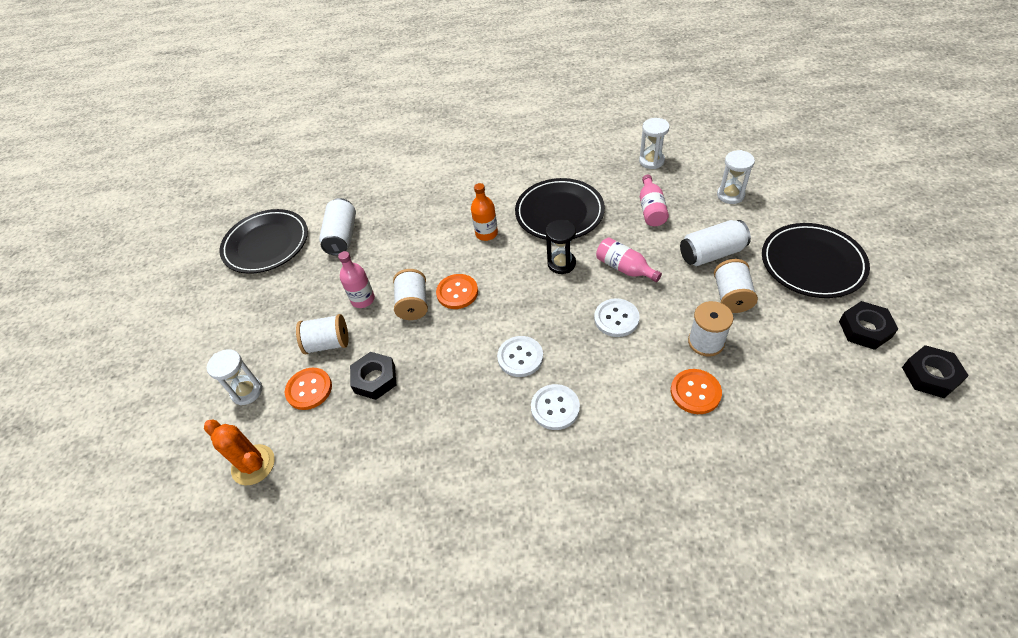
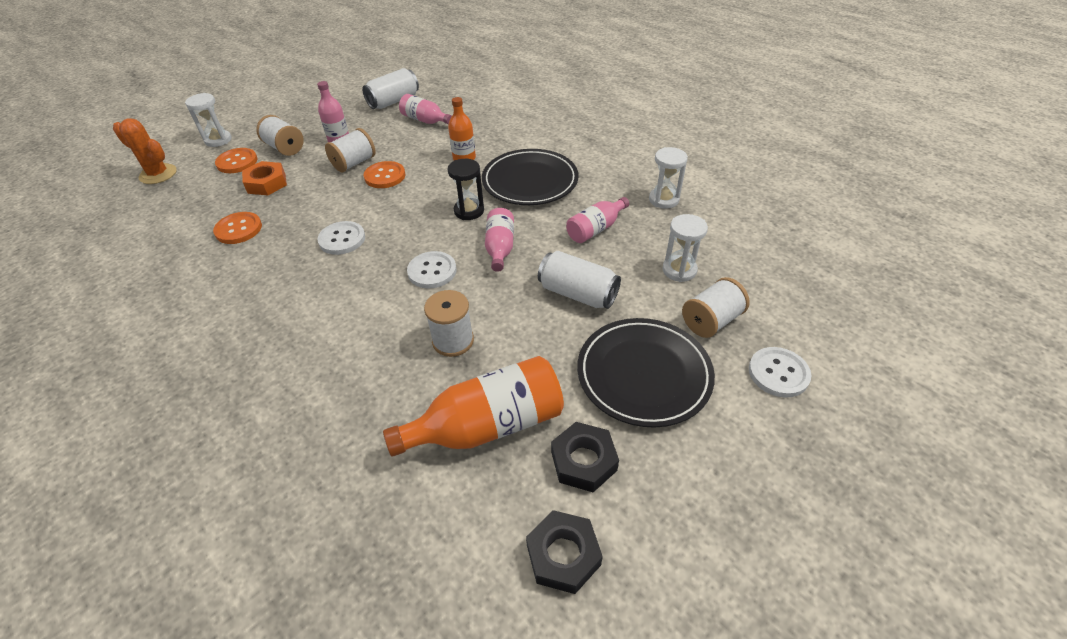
camera: 45 degrees right, 5 degrees down
(253, 465) = (158, 174): orange cactus -> orange cactus turned 60 degrees counterclockwise
(266, 244) = (356, 79): black plate -> none
(375, 379) = (266, 183): black nut -> orange nut
(400, 231) = (425, 120): none -> pink bottle
(555, 408) = (301, 283): white button -> white button (778, 373)
(695, 392) = (382, 361): orange button -> orange button (238, 229)
(731, 296) = (531, 332): white spool -> white spool (711, 321)
(803, 361) = (487, 425): none -> orange bottle

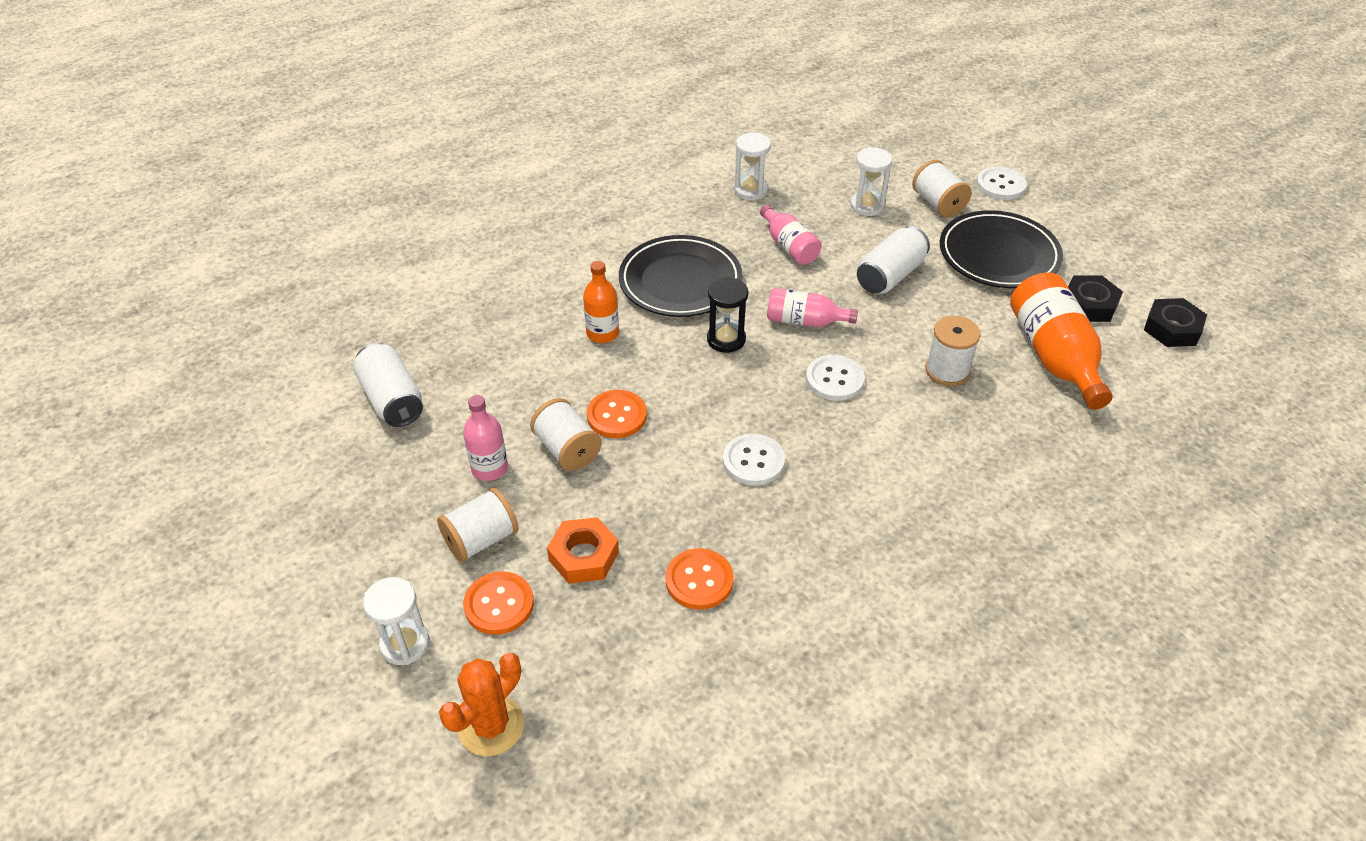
camera: 80 degrees left, 0 degrees up
(425, 120) = (476, 366): pink bottle -> none

